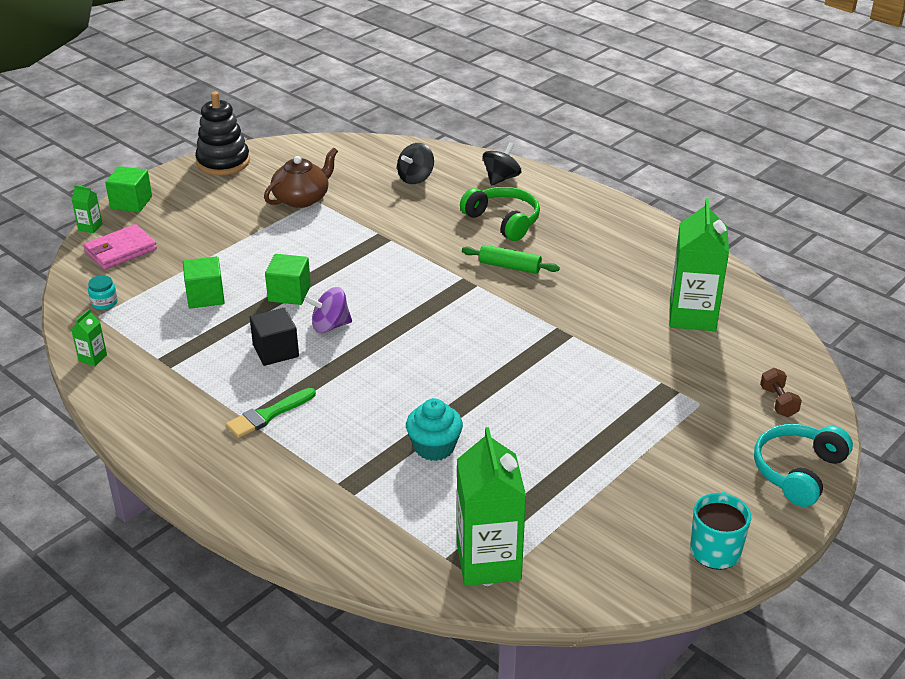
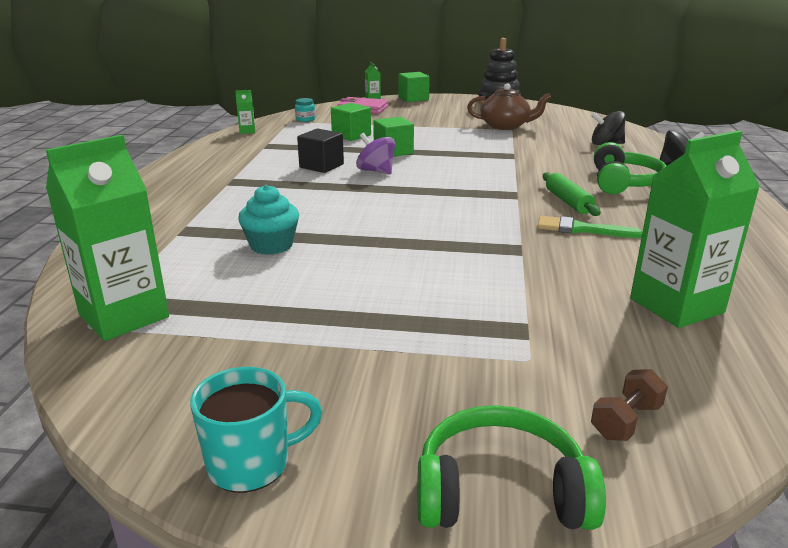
camera: 55 degrees right, 10 degrees down
(267, 415) = (244, 183): green brush -> green brush (581, 229)
(798, 471) = (501, 491): turquoise headphones -> green headphones

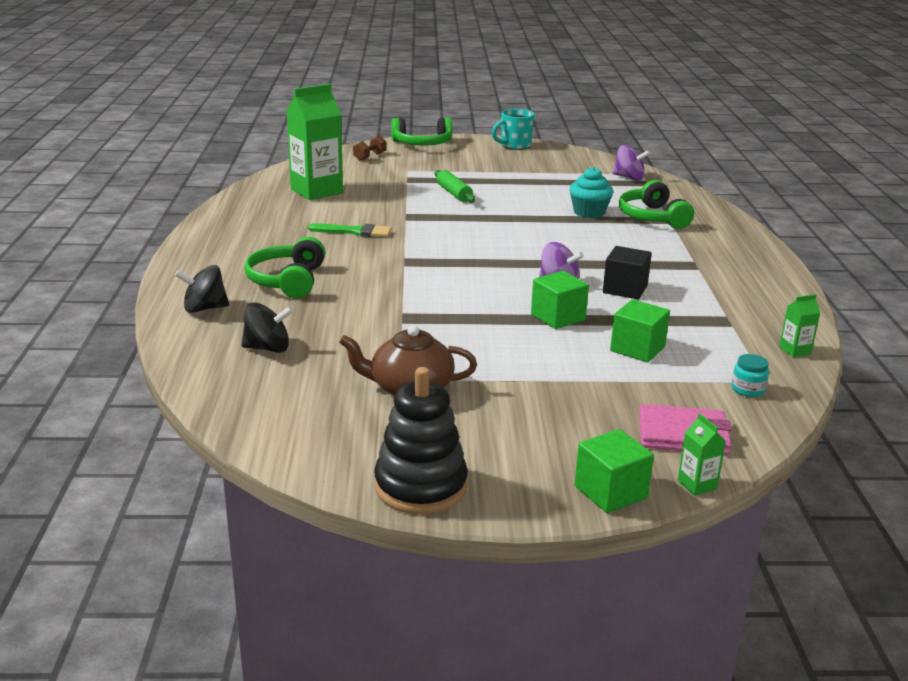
camera: 170 degrees right, 0 degrees up
(124, 316) = (629, 178): green carton -> purple spinning top
(198, 234) = (652, 217): none -> green headphones
(568, 202) = (356, 256): green rolling pin -> green rolling pin (453, 193)

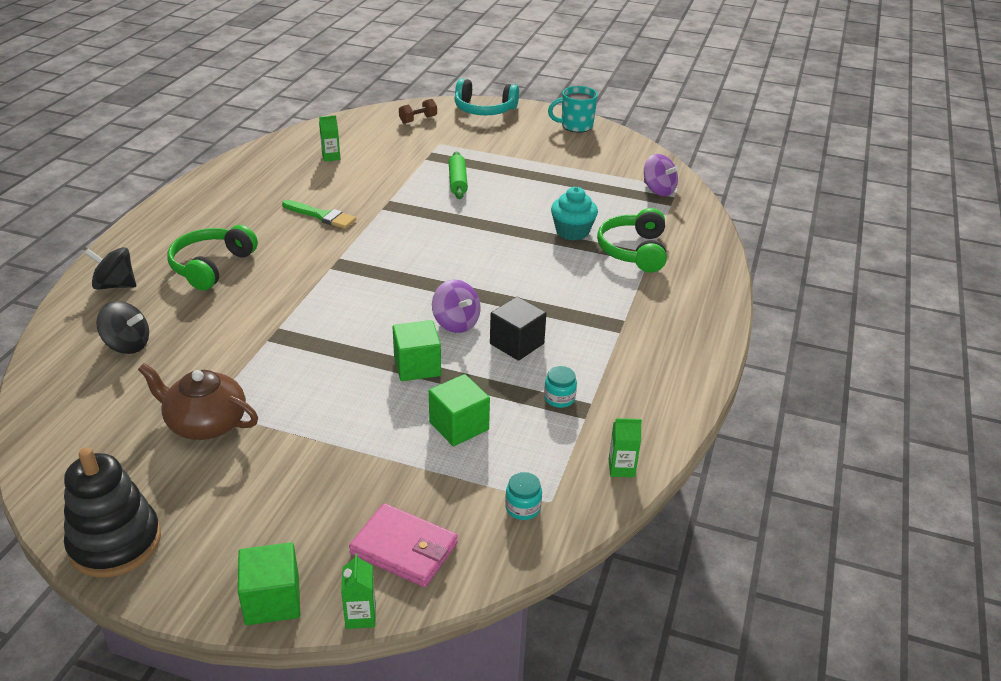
camera: 20 degrees right, 10 degrees up
(316, 191) = (331, 157): green carton -> green carton, size x0.42
(422, 144) = (484, 109): green headphones -> turquoise headphones
(698, 317) = (559, 398): none -> turquoise jar

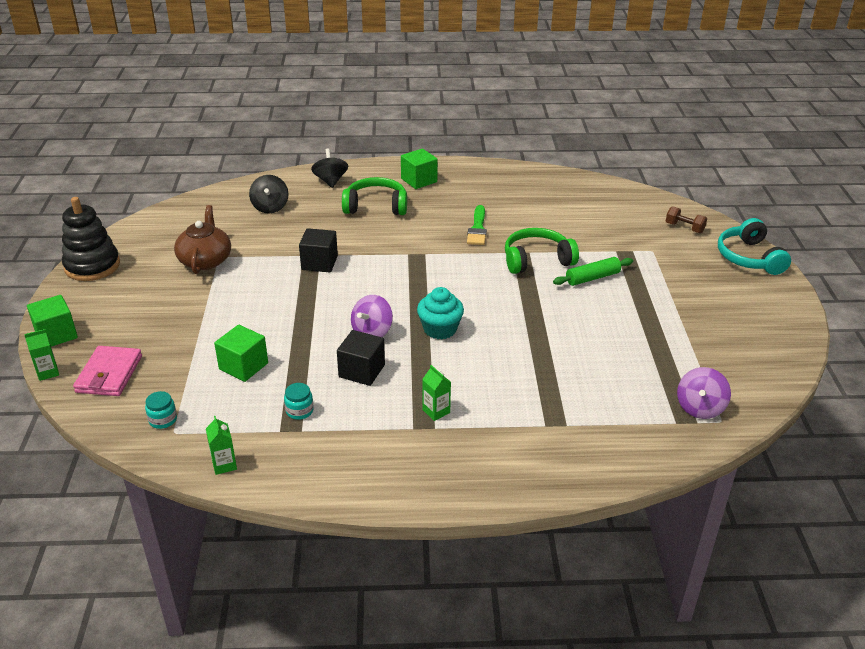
camera: 70 degrees right, 0 degrees up
(295, 331) = (319, 263): none -> black cube
(331, 157) = (572, 206): green carton -> green carton (436, 411)
(417, 366) = (306, 328): green cube -> green cube (419, 180)
(572, 231) = (563, 364): turquoise cupcake -> turquoise cupcake (440, 329)
(575, 126) = (782, 322): turquoise mug -> none
(634, 251) = (560, 412): green headphones -> green headphones (537, 260)

